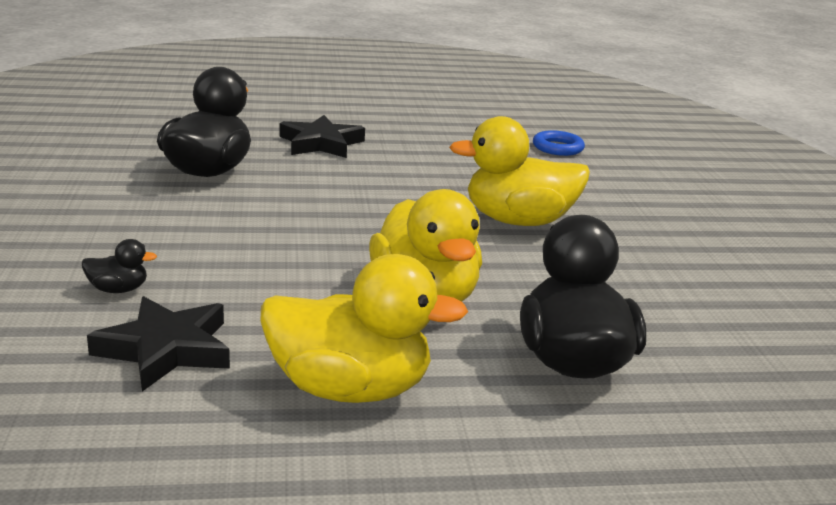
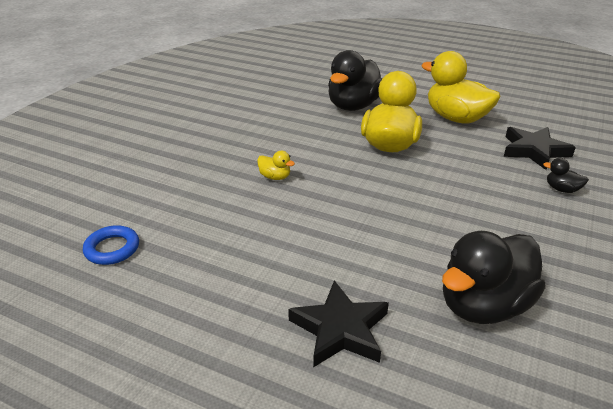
camera: 145 degrees left, 10 degrees up
(518, 221) = (275, 177): yellow duck -> yellow duck, size x0.42

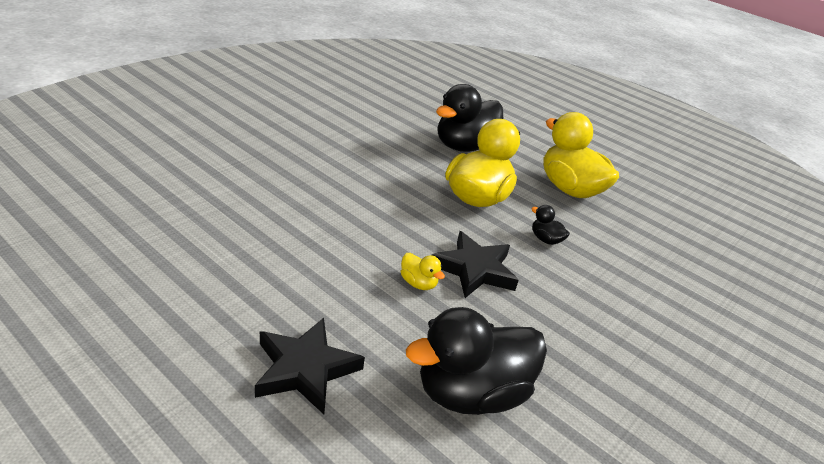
camera: 10 degrees right, 0 degrees up
(112, 249) = (134, 222): blue ring -> none
(275, 177) = (336, 197): yellow duck -> yellow duck (418, 283)
(534, 151) = (636, 248): black star -> black star (474, 269)
(562, 189) = (640, 298): black duck -> black duck (545, 239)

